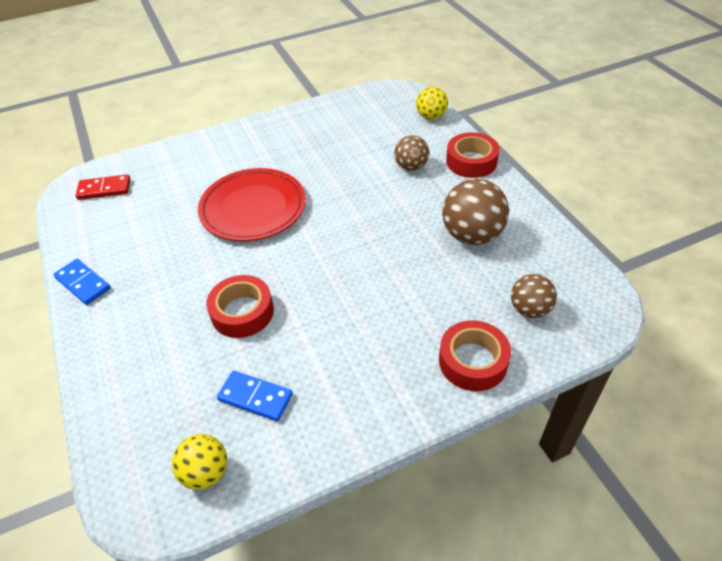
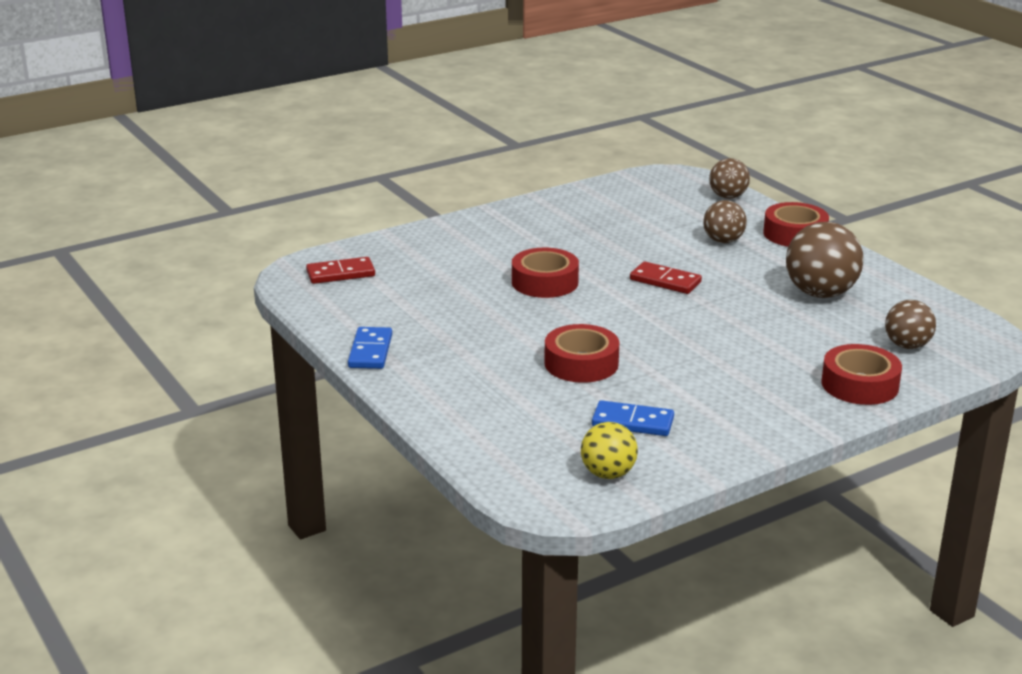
camera: 10 degrees left, 20 degrees down
(83, 283) = (370, 351): blue domino -> blue domino turned 60 degrees clockwise
(253, 208) = (545, 282): red plate -> red tape
(348, 212) = (665, 281): none -> red domino
(431, 116) = (728, 197): yellow ball -> brown ball

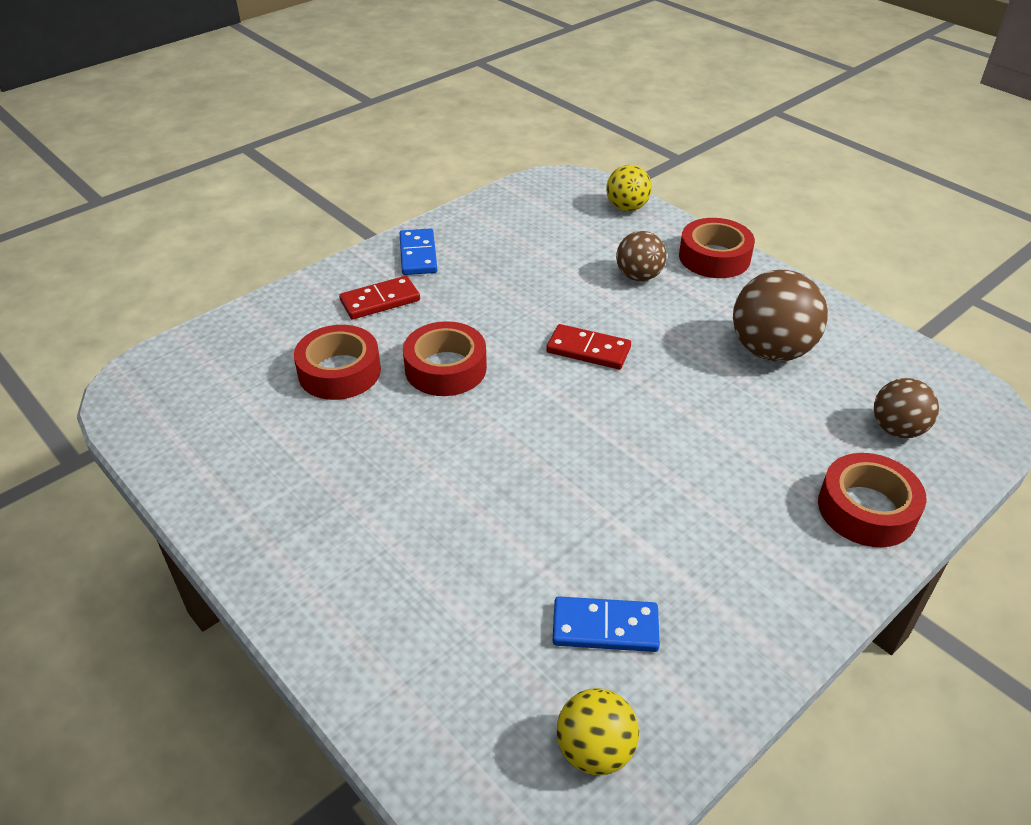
camera: 10 degrees left, 15 degrees up
(340, 274) = (189, 382): red domino -> red domino (380, 301)
(370, 351) = (236, 527): blue domino -> blue domino (418, 255)
(581, 363) = (516, 515): red tape -> red tape (339, 372)
(728, 197) = (627, 208): brown ball -> yellow ball

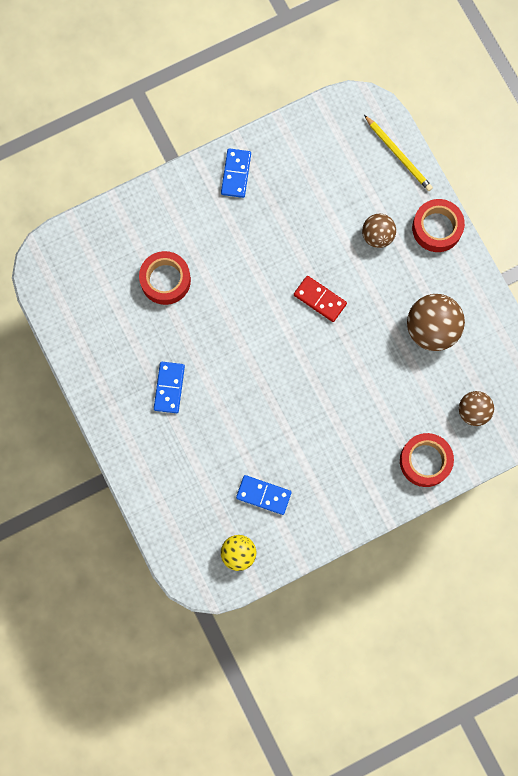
camera: 15 degrees right, 35 degrees up
(376, 501) = (169, 388): none -> blue domino
(380, 301) = (201, 218): red domino -> none
(445, 368) = (229, 293): red tape -> none
(627, 208) = (398, 154): yellow ball -> yellow pencil

